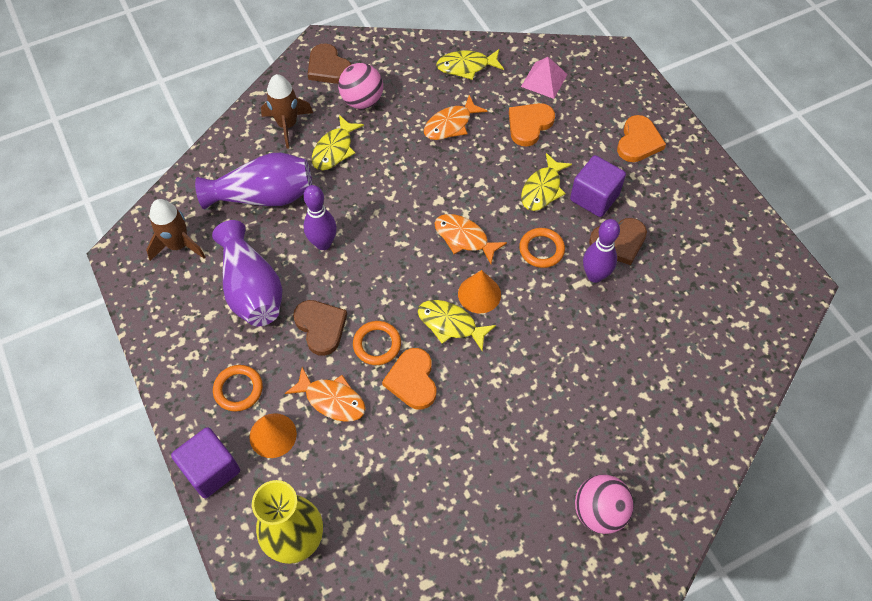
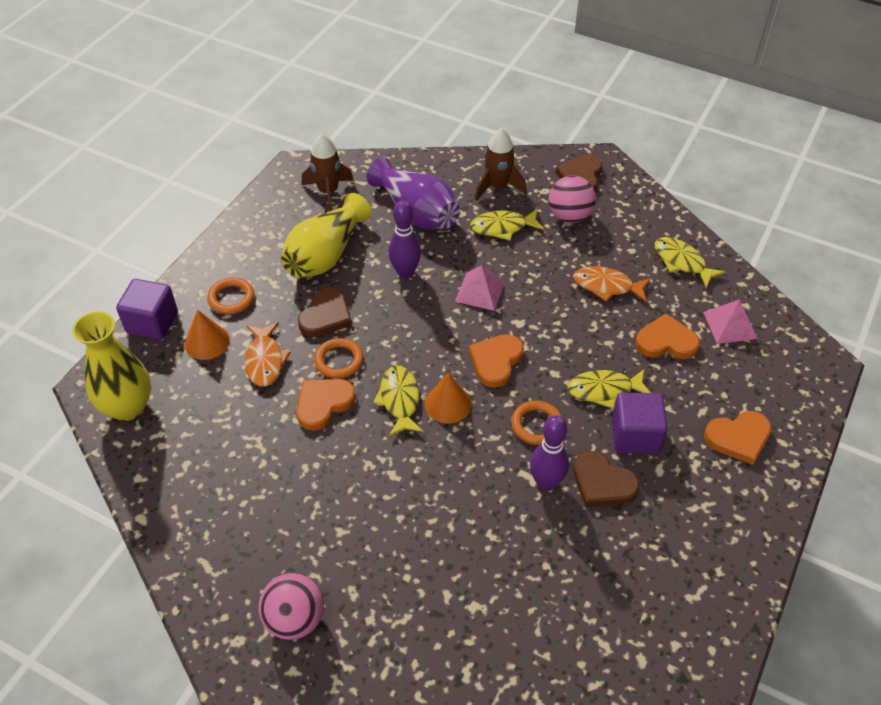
camera: 55 degrees right, 10 degrees down
(252, 289) = (326, 254): purple vase -> yellow vase
(387, 205) = (480, 291): none -> pink pyramid
(464, 238) = (496, 361): orange fish -> orange heart

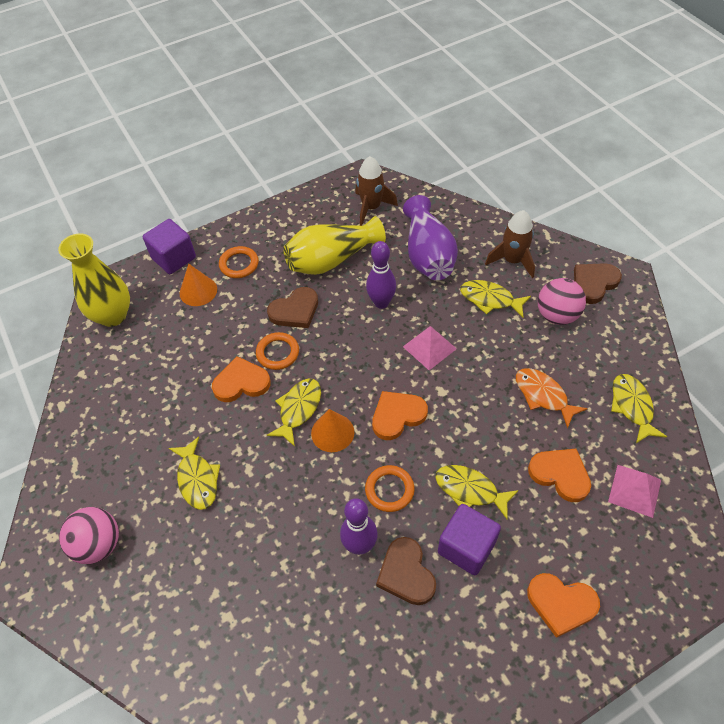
camera: 35 degrees right, 5 degrees up
(265, 360) = (226, 326): orange fish -> none
(349, 509) = (197, 479): none -> yellow fish

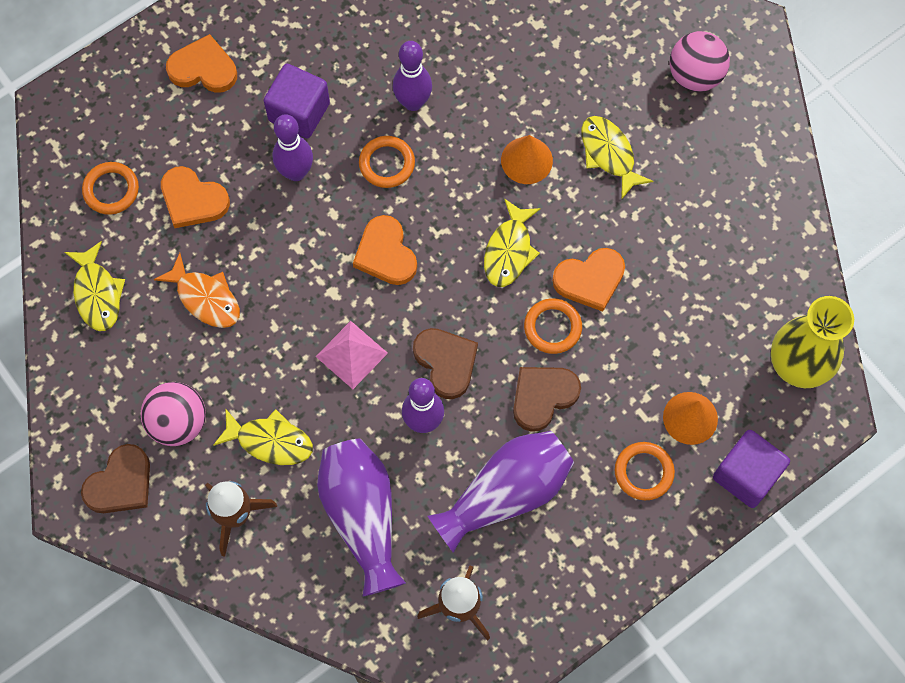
camera: 170 degrees right, 15 degrees up
(332, 260) = (506, 493): yellow vase -> purple vase
(332, 432) = (462, 225): orange cone -> orange cone (526, 160)
(397, 416) = (385, 254): orange heart -> orange heart turned 105 degrees clockwise
(406, 573) = (361, 80): brown heart -> brown heart (446, 362)
(470, 490) = (296, 172): yellow fish -> purple bowling pin
(635, 490) = (111, 190): pink pyramid -> orange ring

